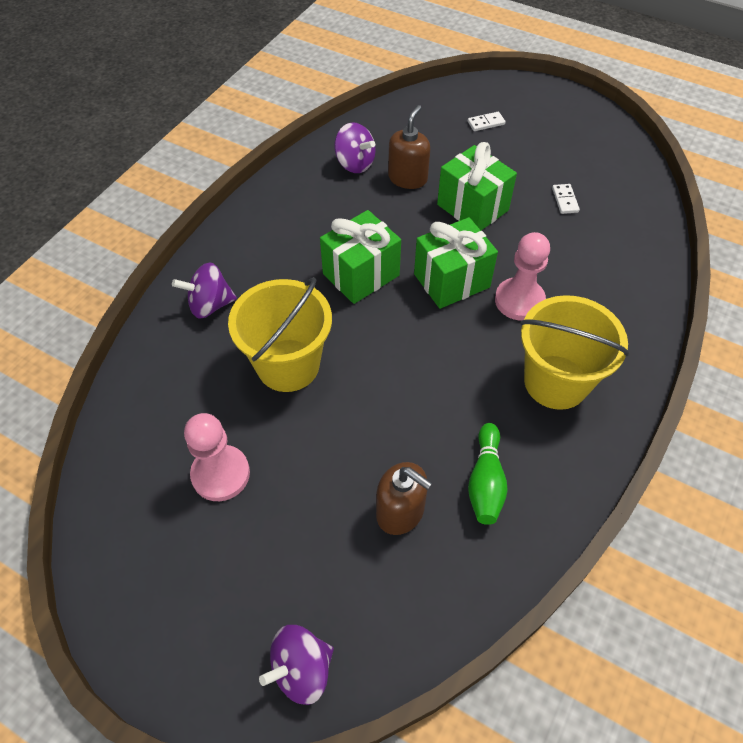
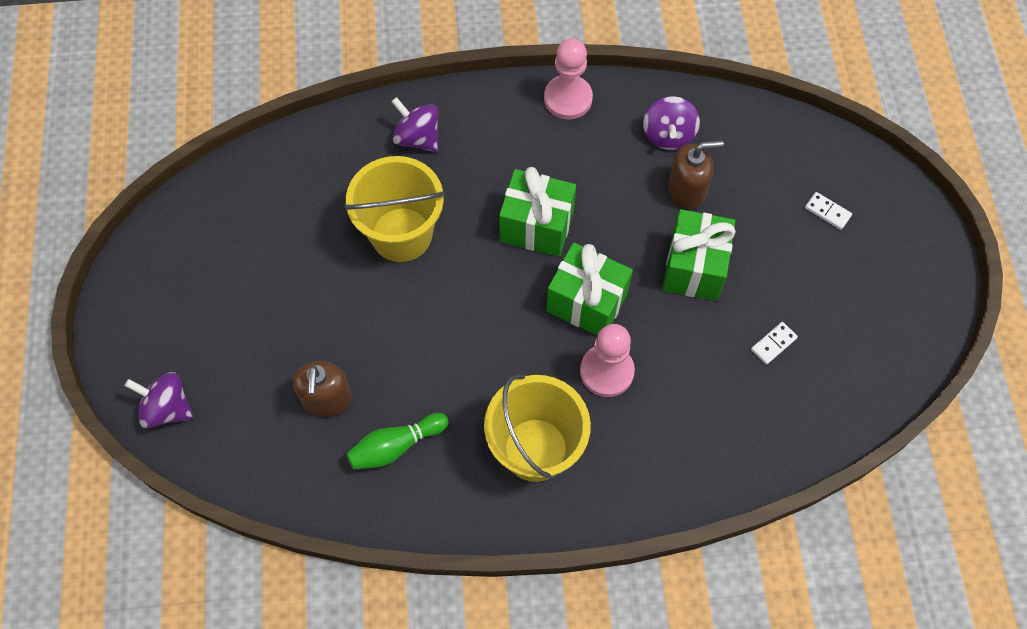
camera: 55 degrees right, 10 degrees up
(220, 474) = (274, 256): pink pawn -> pink pawn (568, 99)

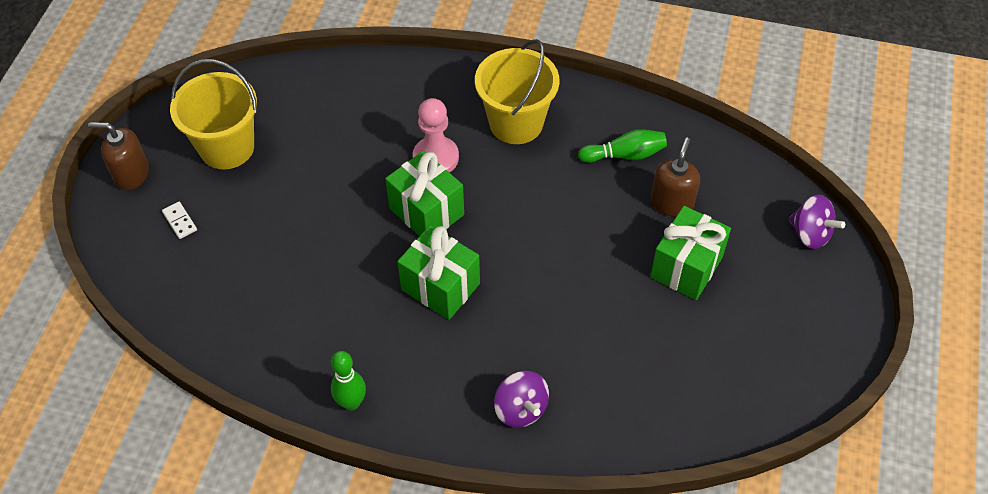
camera: 160 degrees left, 10 degrees down
(401, 234) = (568, 317): yellow bucket -> yellow bucket (227, 147)
(568, 99) = (351, 402): pink pawn -> green bowling pin
(668, 135) = (275, 333): purple spinning top -> none
(686, 190) = (289, 277): brown soap dispenser -> brown soap dispenser (131, 174)
(694, 268) = (322, 211): green gift -> green gift (686, 267)
(773, 344) = (293, 139): white domino -> none

